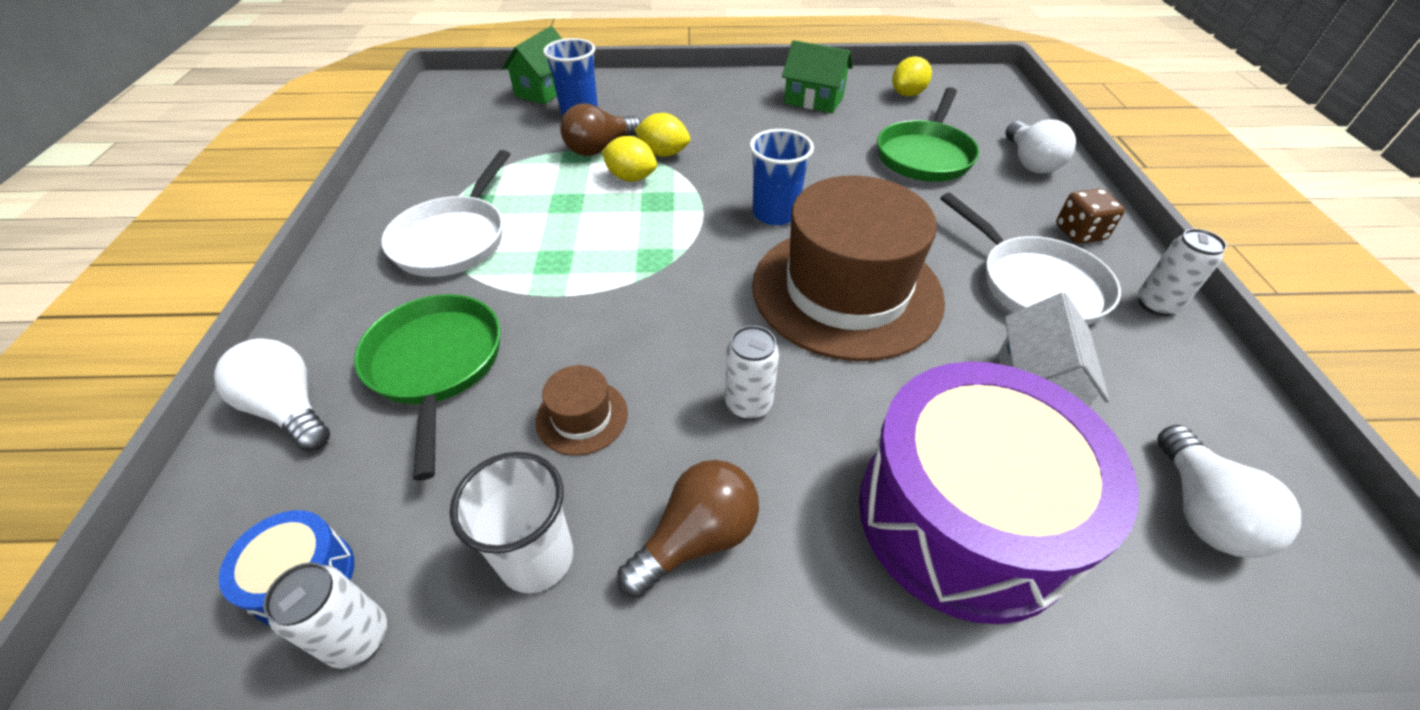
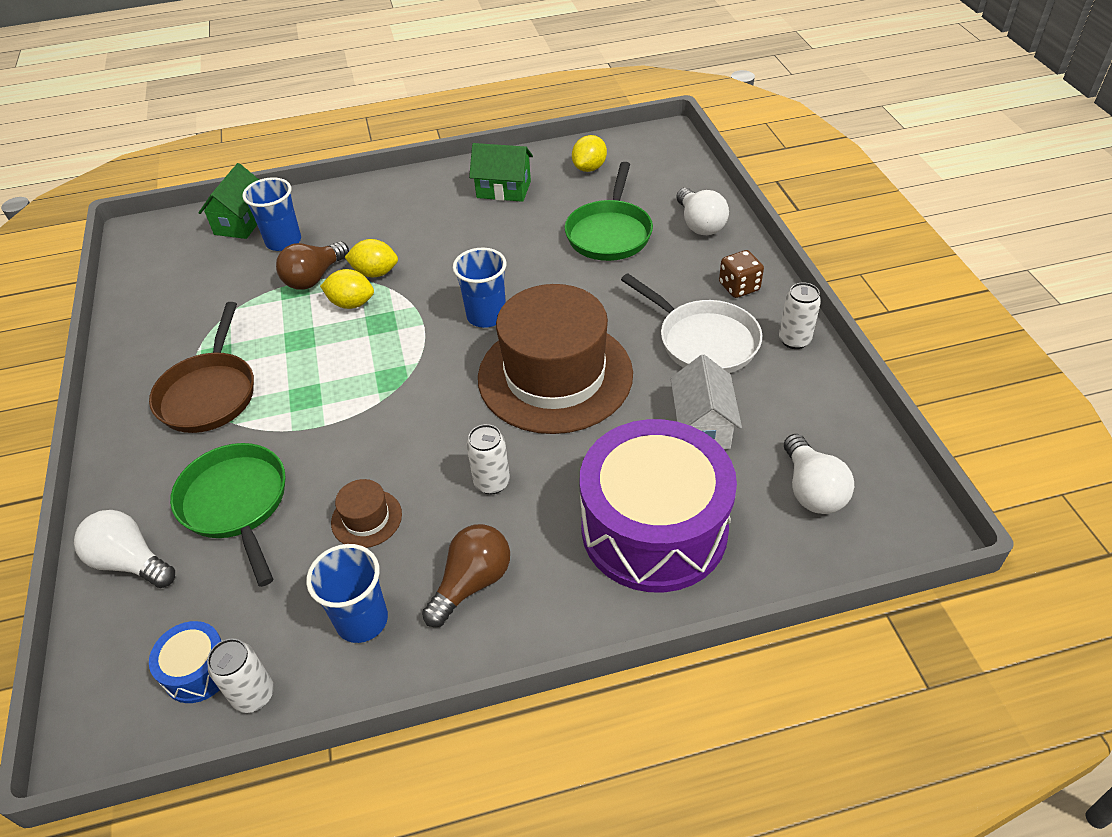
camera: 10 degrees left, 0 degrees up
(454, 239) = (209, 393): white pan -> brown pan
(537, 558) = (362, 620): white cup -> blue cup

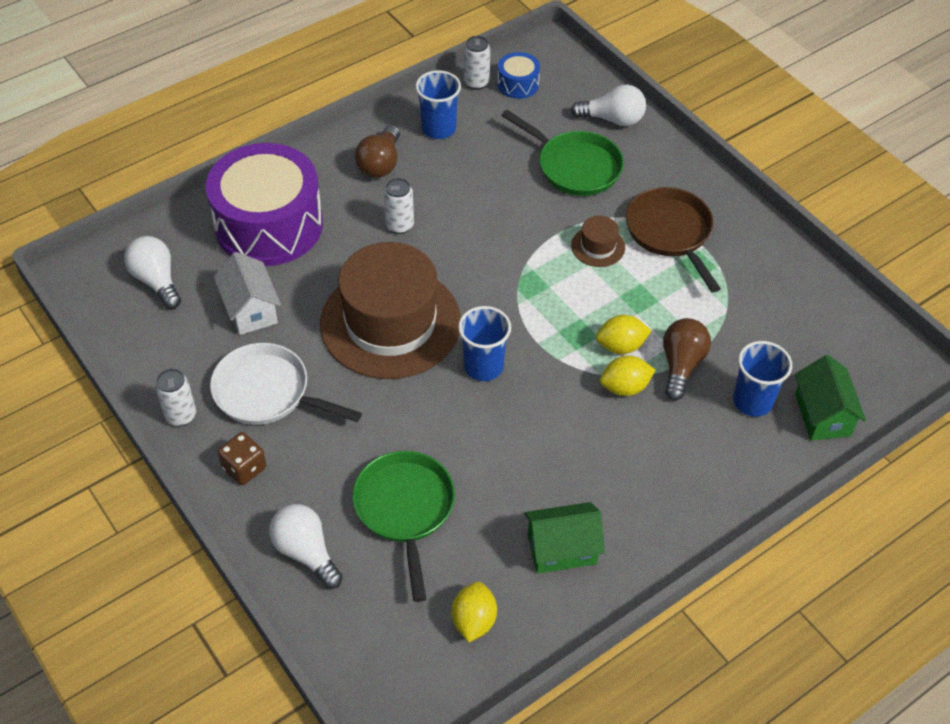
camera: 155 degrees right, 5 degrees up
(366, 518) = (476, 181): brown hat -> brown hat (598, 246)

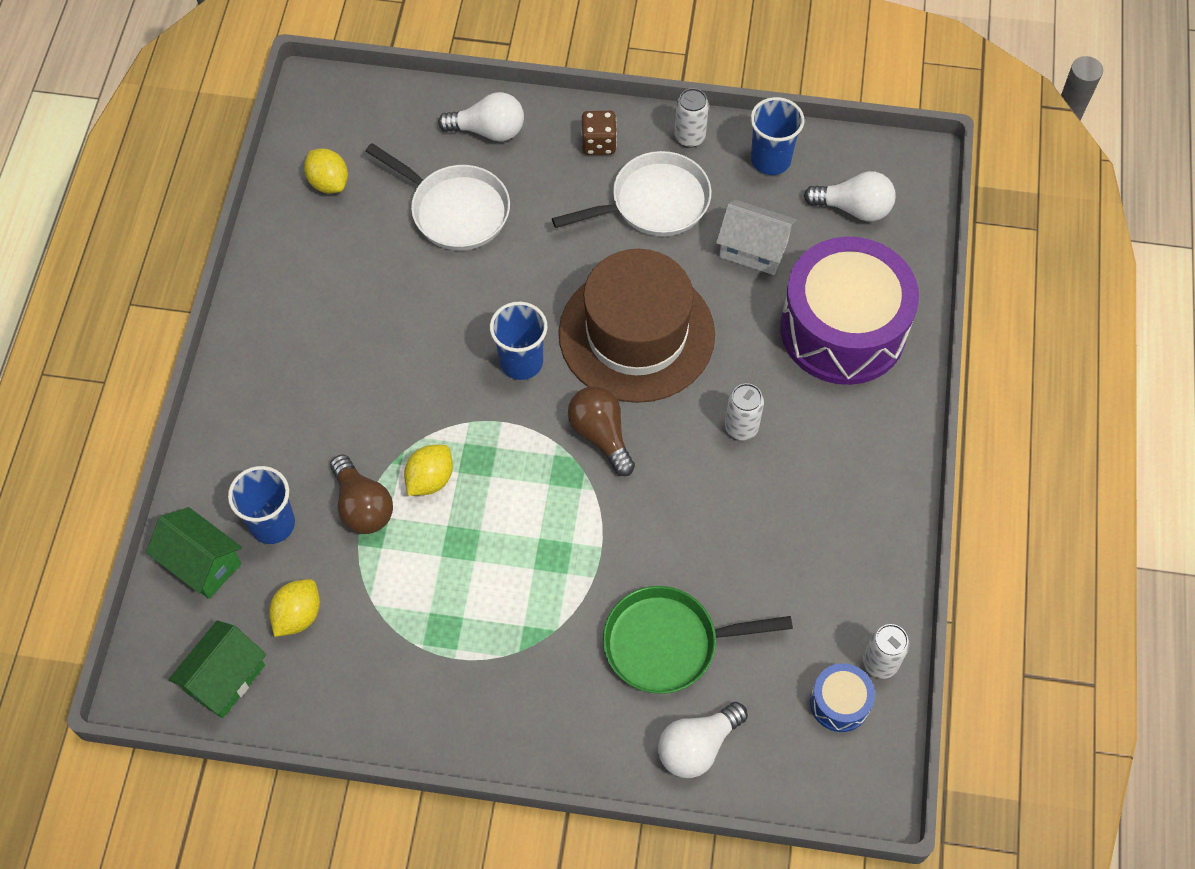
camera: 135 degrees right, 10 degrees up
(380, 163) = (839, 476): brown light bulb -> brown light bulb (601, 435)
(405, 509) = (455, 210): green pan -> white pan
(438, 128) = (841, 567): blue cup -> blue cup (770, 160)
(561, 549) = (315, 276): green house -> green house (225, 678)
(598, 246) = (550, 566): brown hat -> none
(625, 387) = (390, 443): yellow lemon -> yellow lemon (298, 615)
(670, 233) = (500, 645): brown pan -> none

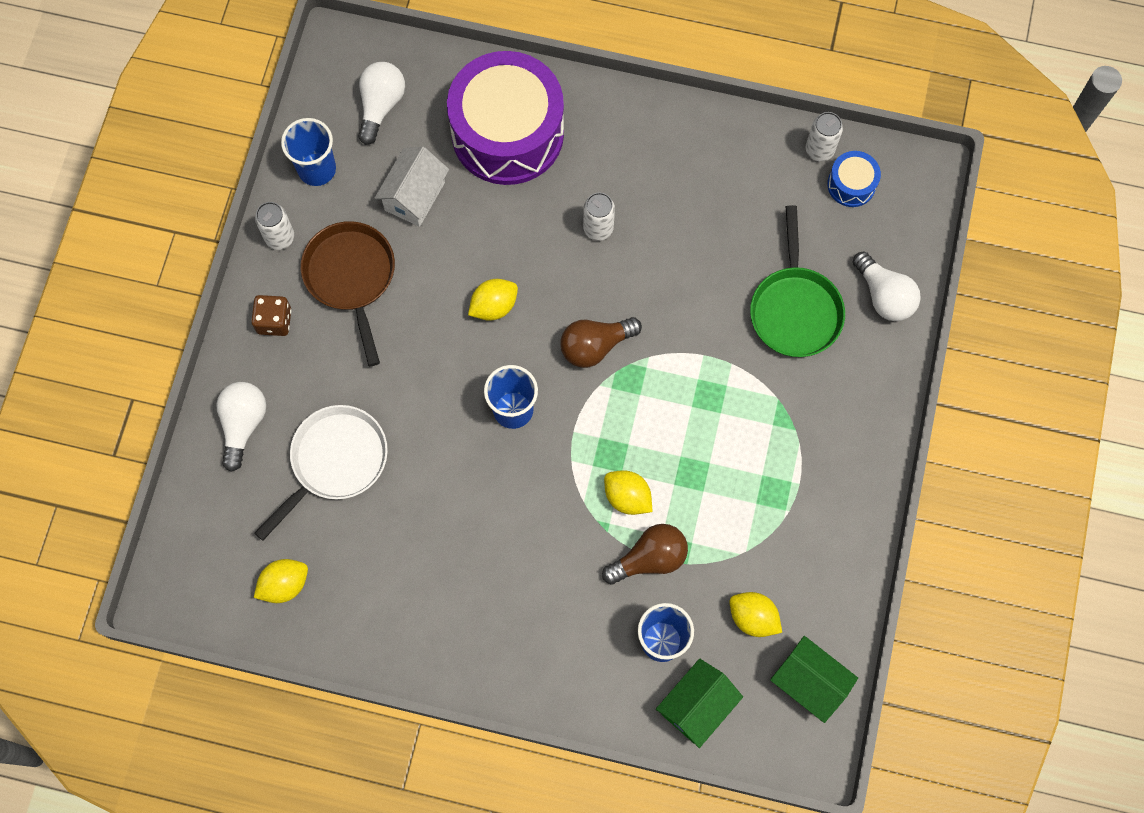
camera: 85 degrees left, 10 degrees up
(636, 334) = (494, 306): brown hat -> yellow lemon
(654, 203) = (351, 277): white pan -> brown pan

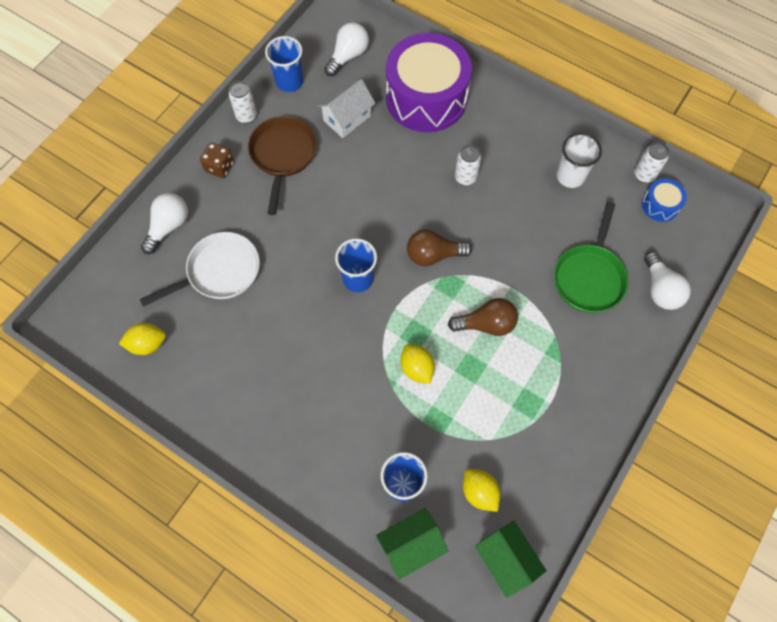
camera: 20 degrees right, 5 degrees down
(494, 306) = (372, 205): yellow lemon -> none
(649, 558) = (416, 419): brown light bulb -> brown light bulb (486, 324)
(729, 182) = (570, 176): none -> white cup

